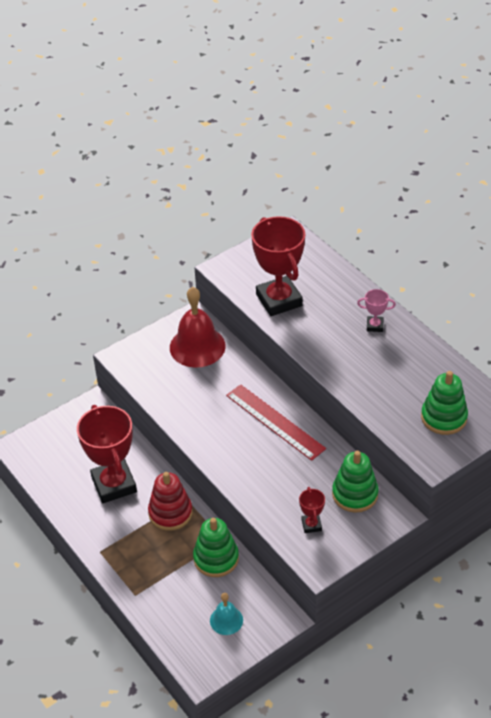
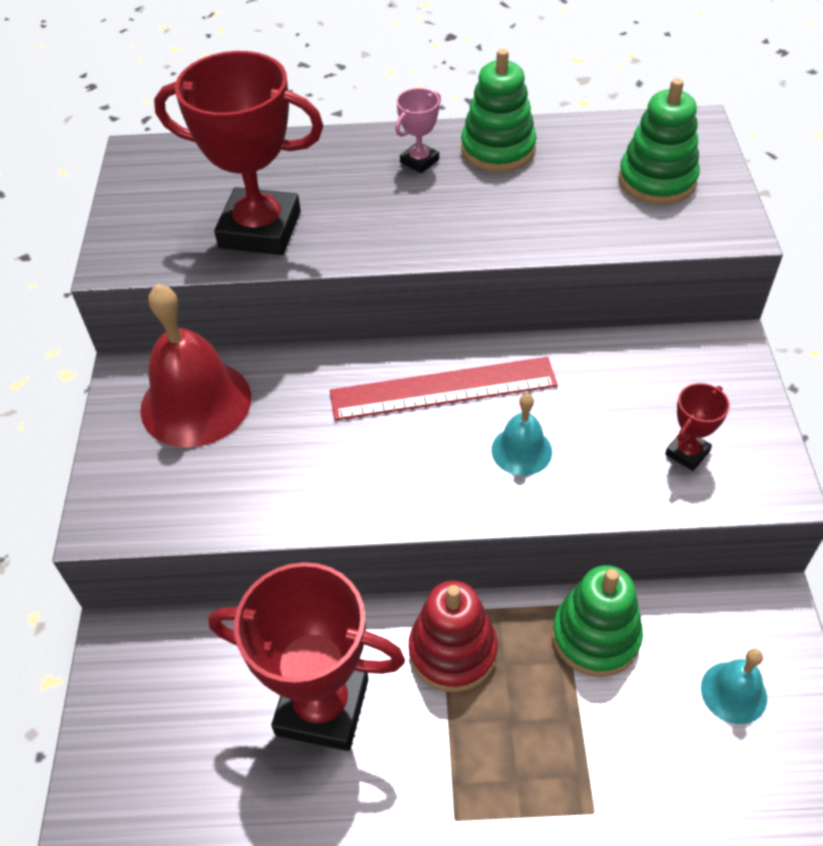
camera: 55 degrees left, 5 degrees up
(263, 466) = (521, 450): none -> turquoise bell
(311, 525) = (687, 453): red trophy -> red trophy turned 75 degrees counterclockwise
(355, 494) = (661, 371): green stacking toy -> green stacking toy (498, 149)

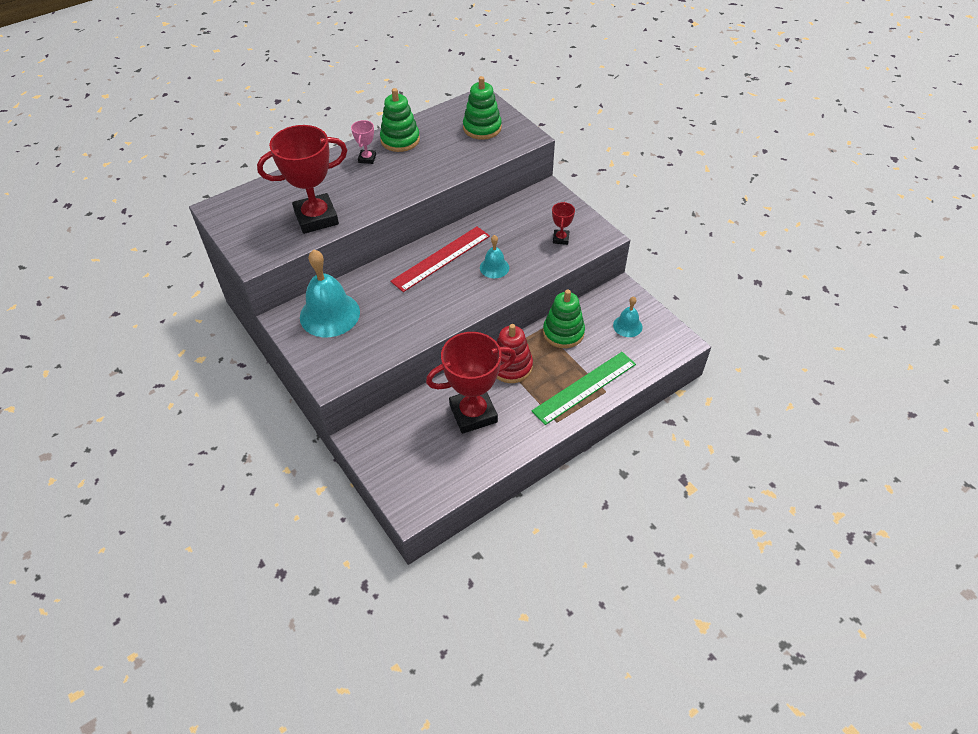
camera: 35 degrees left, 0 degrees up
(196, 403) = (330, 314): red bell -> turquoise bell
(558, 777) = (584, 387): none -> green ruler

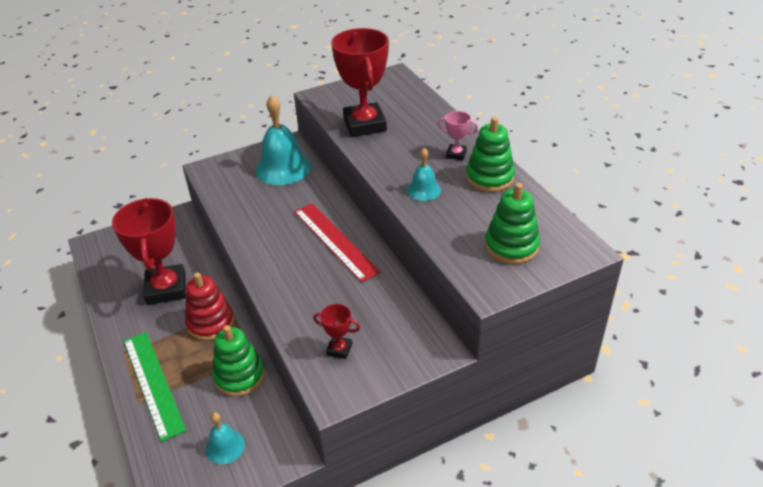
camera: 100 degrees right, 10 degrees down
(494, 267) = (307, 281): turquoise bell -> turquoise bell (423, 190)

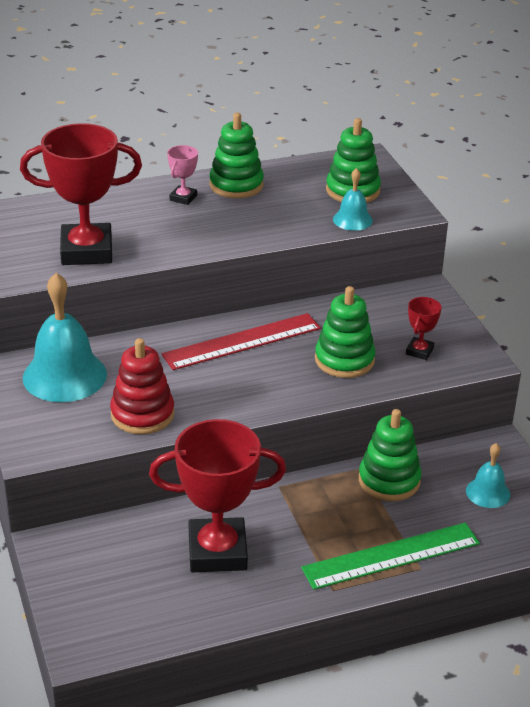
camera: 85 degrees left, 5 degrees down
(210, 323) = (296, 505): red stacking toy -> red stacking toy (142, 414)
(319, 301) = (344, 360): none -> green stacking toy
(423, 190) = (244, 226): turquoise bell -> turquoise bell (352, 220)

